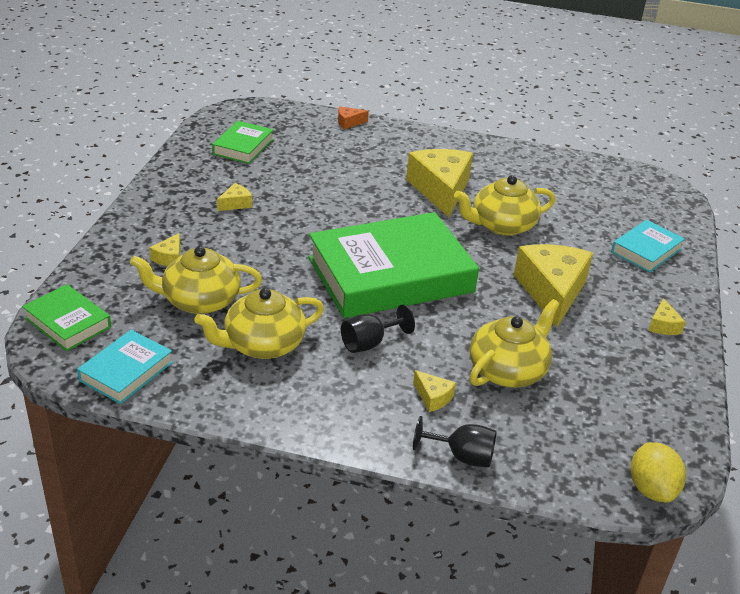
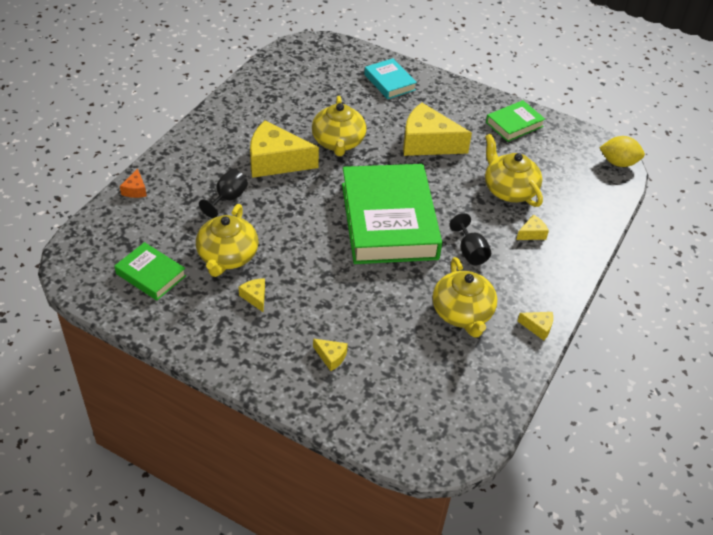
camera: 75 degrees left, 10 degrees up
(67, 322) = (412, 440): green book -> green book (514, 124)
(126, 371) = (483, 403): turquoise book -> none
(199, 301) = (399, 344): yellow teapot -> yellow teapot (227, 256)
(462, 456) = (588, 234): black goblet -> black goblet (228, 198)
(663, 325) = (474, 105): yellow cheese -> yellow cheese (538, 327)

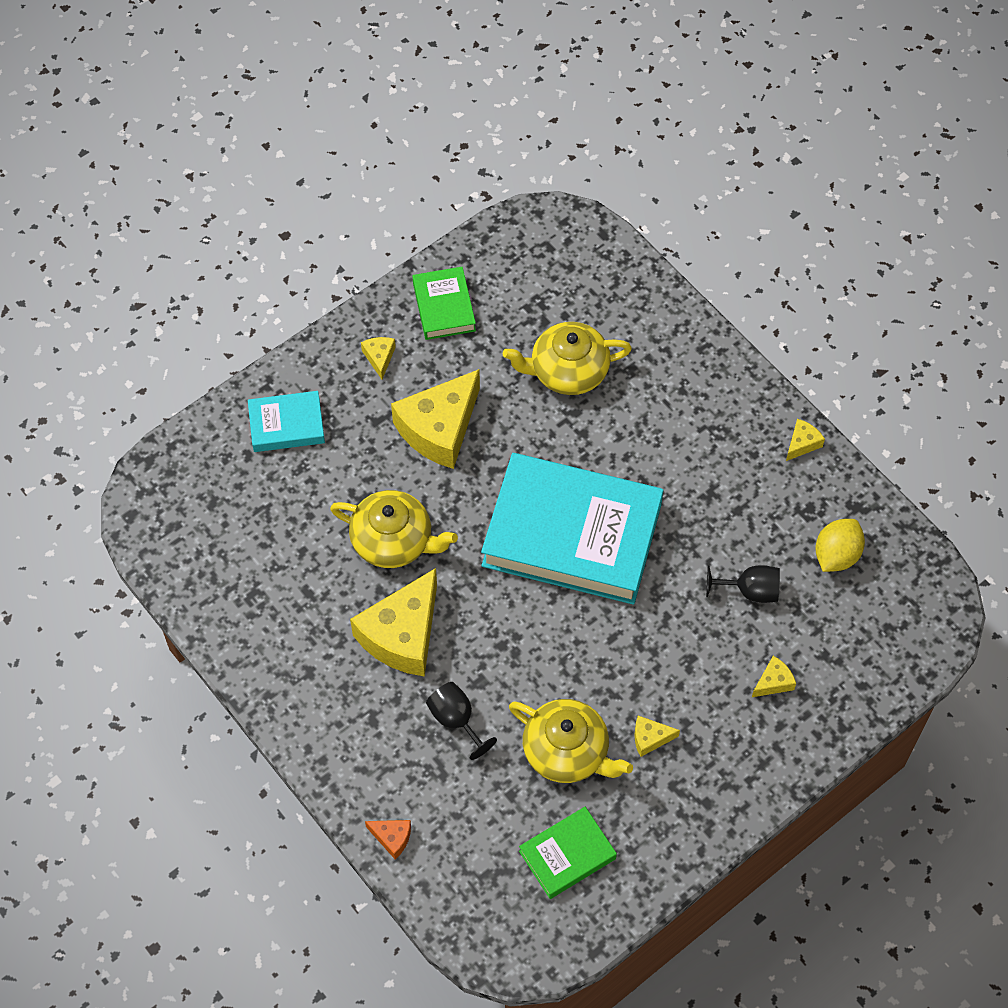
camera: 65 degrees left, 15 degrees up
(388, 221) = (572, 535): green book -> turquoise book
(462, 313) = (754, 514): yellow teapot -> none
(470, 252) = (660, 463): black goblet -> black goblet (750, 591)
(532, 233) = (654, 381): yellow cheese -> yellow cheese (379, 358)
(618, 163) = (566, 223): yellow lemon -> yellow lemon (836, 555)

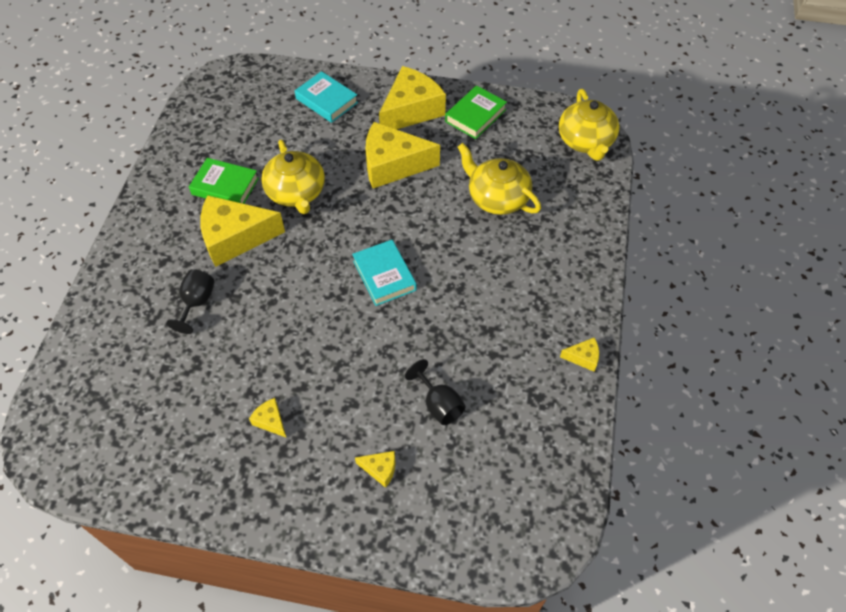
camera: 50 degrees right, 5 degrees down
(379, 358) = (411, 110): yellow cheese -> yellow cheese, size x2.32
(392, 838) = (85, 324): orange cheese -> none
(567, 751) = (221, 378): yellow teapot -> yellow teapot (586, 141)
(567, 855) = (141, 431): green book -> green book (225, 186)
(572, 535) = (384, 275): turquoise book -> turquoise book, size x0.47
(836, 555) = (519, 440): yellow lemon -> none

